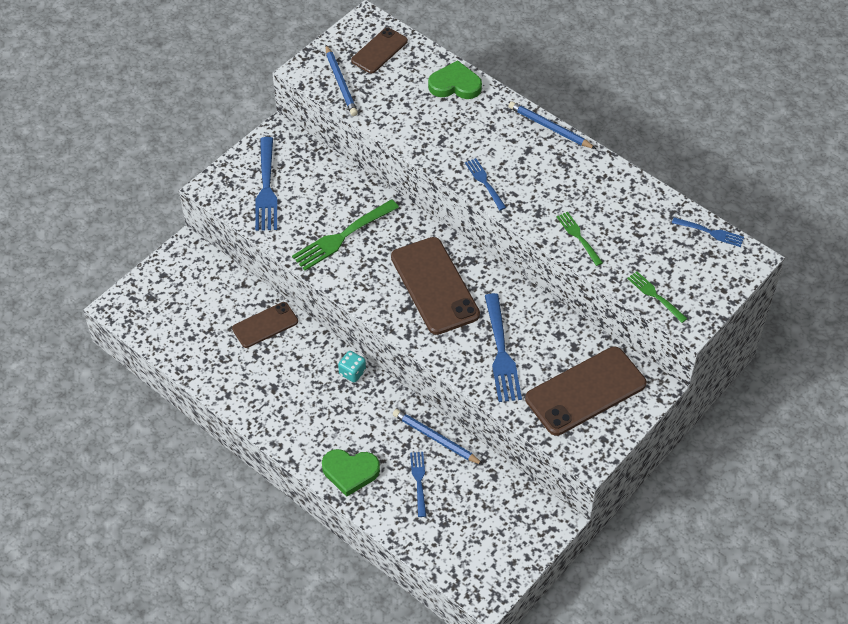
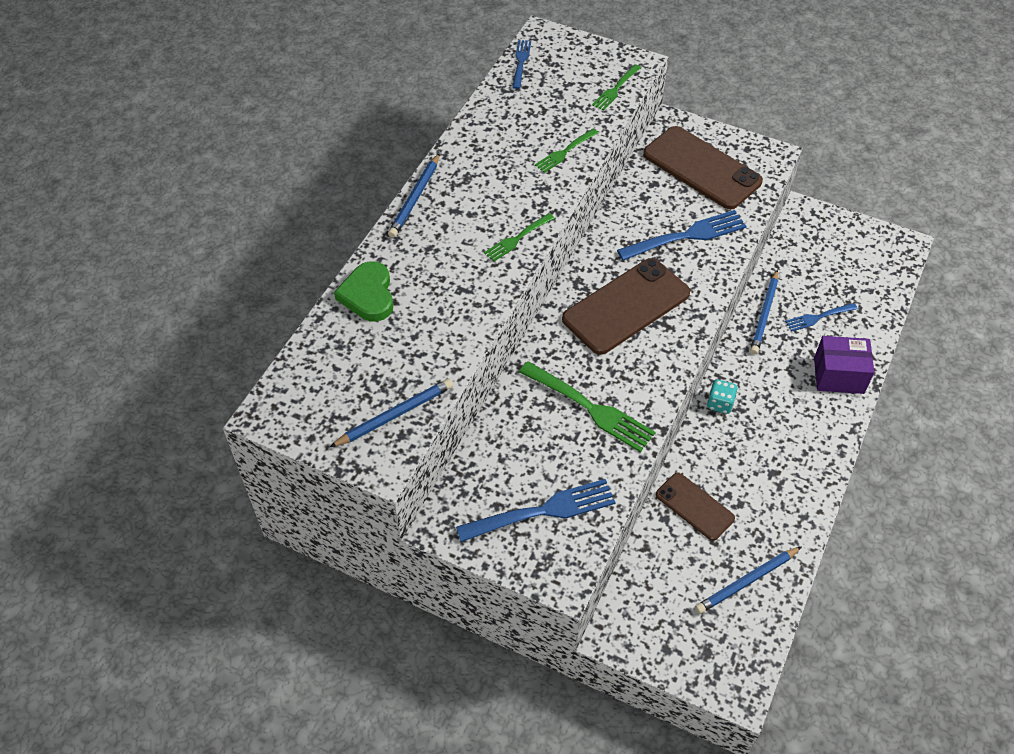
camera: 105 degrees left, 0 degrees up
(191, 338) = (746, 581): none -> blue pencil
(350, 472) = (838, 375): green heart -> purple box
(379, 51) = (324, 386): brown phone -> none
(485, 183) = (517, 238): blue fork -> green fork

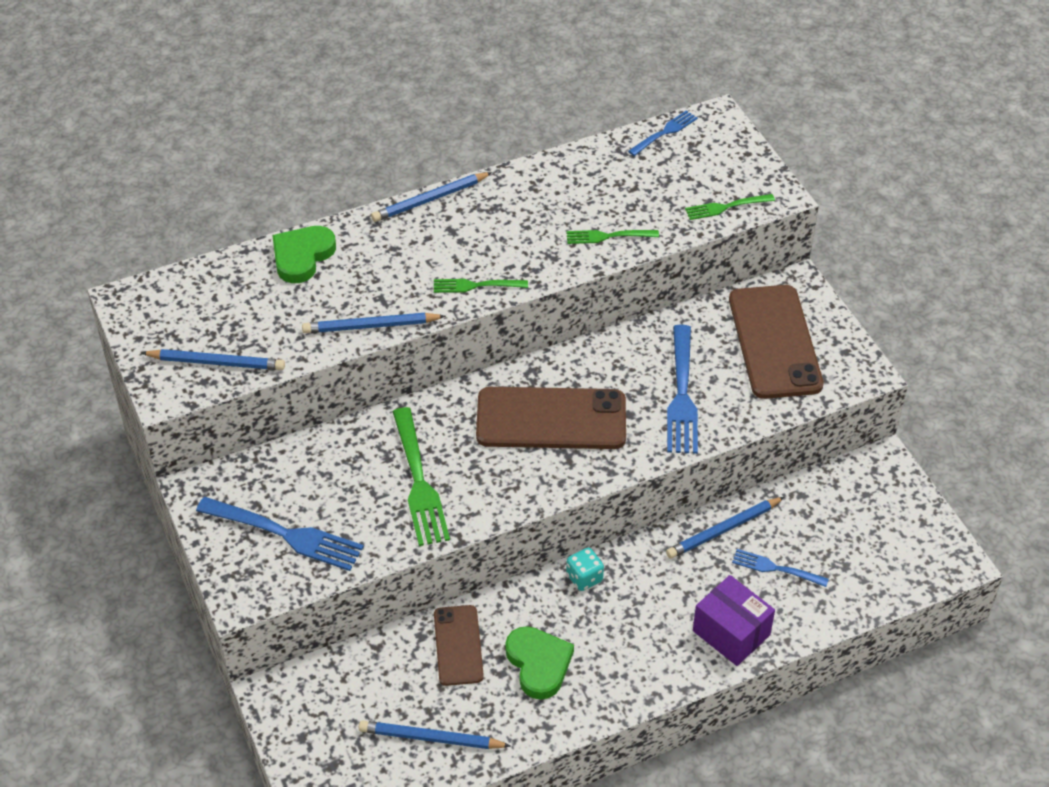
camera: 40 degrees right, 5 degrees down
(478, 313) = (371, 326): none -> blue pencil
(685, 236) = (681, 394): blue fork -> blue fork turned 75 degrees clockwise
(755, 480) = (538, 664): none -> green heart

